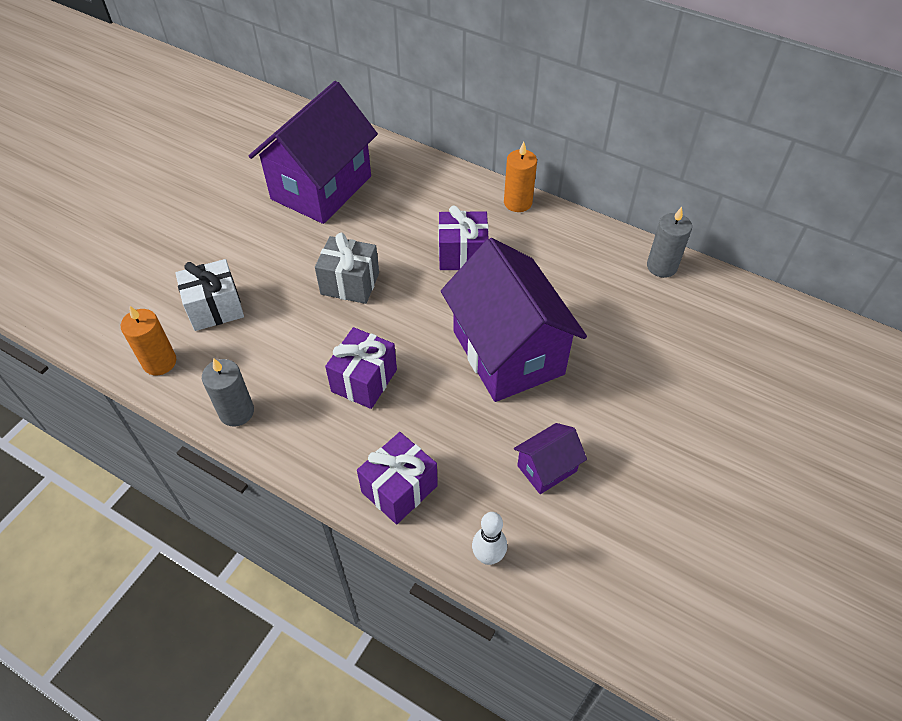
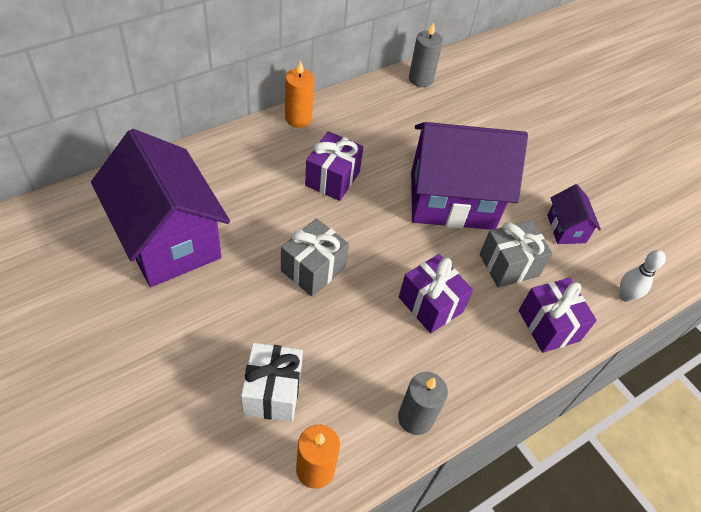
camera: 70 degrees left, 0 degrees up
(455, 429) = (509, 265): none -> grey gift

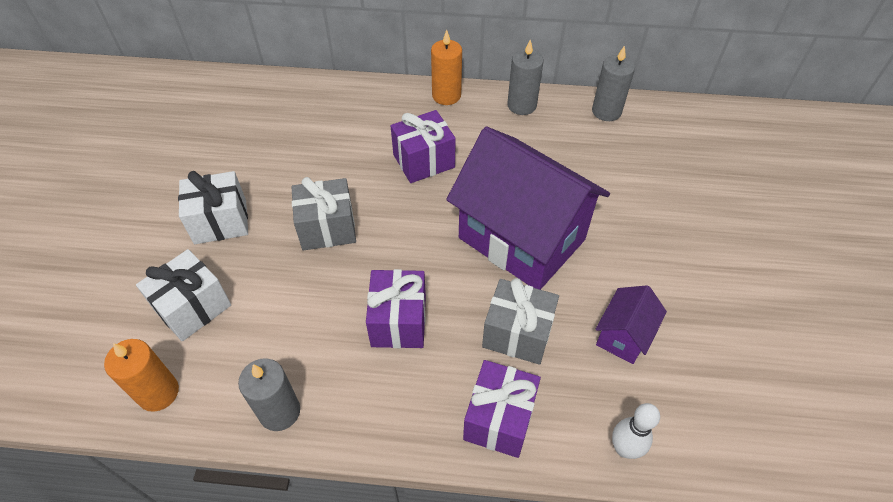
camera: 45 degrees right, 0 degrees up
(168, 239) = (243, 142): purple house -> none
(221, 314) = (220, 222): none -> white gift
(360, 100) = (522, 105): none -> grey candle

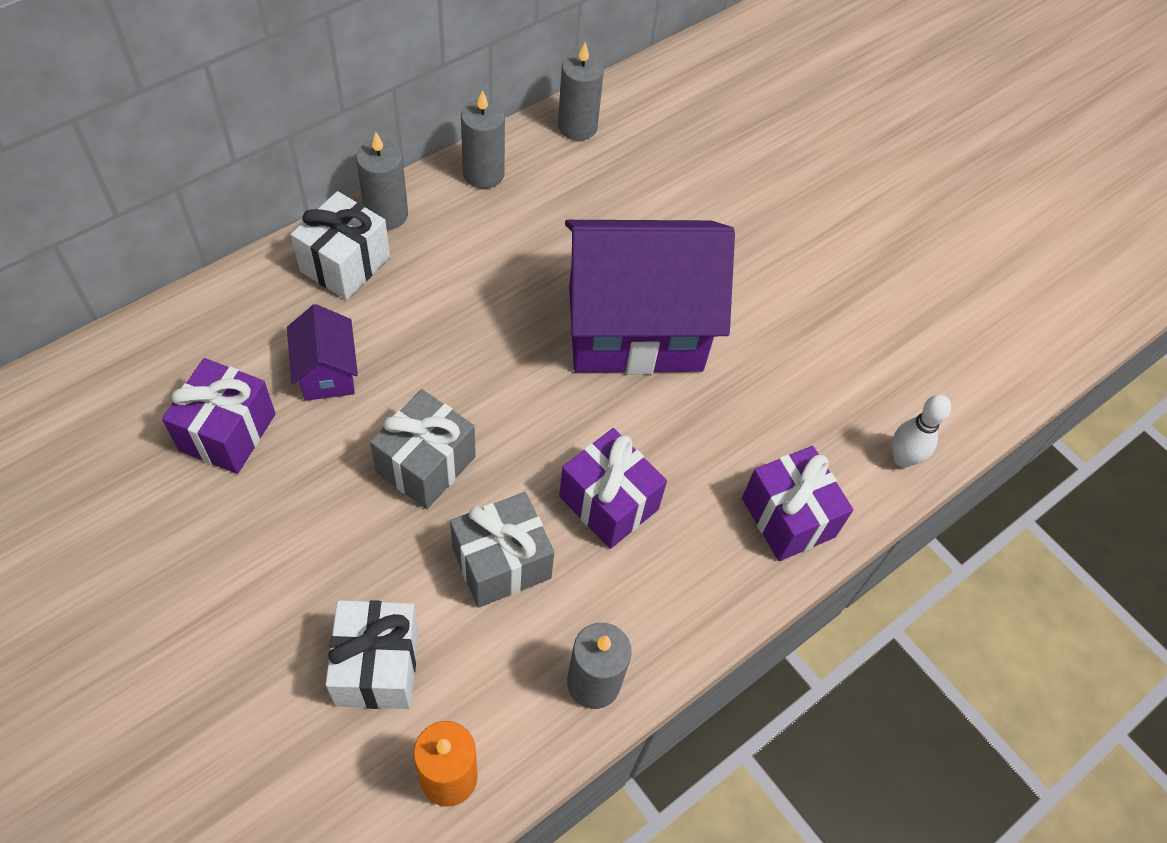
camera: 50 degrees left, 5 degrees up
(220, 222) = (290, 552): white gift -> white gift (345, 264)
(423, 161) = (447, 312): purple gift -> purple gift (227, 432)
(446, 95) = (386, 214): orange candle -> grey candle
(517, 334) = (725, 427): grey gift -> grey gift (501, 563)
(623, 336) = (812, 358): purple house -> purple house (327, 372)

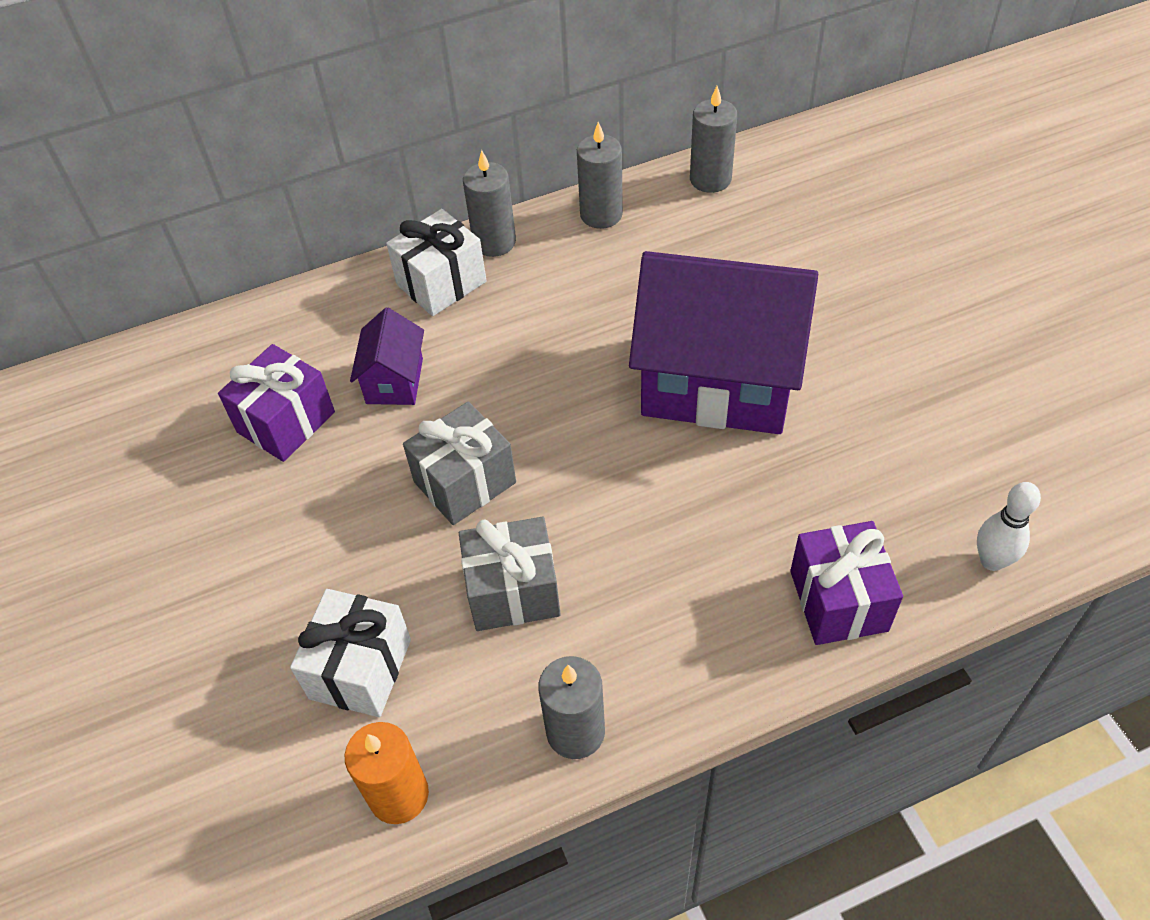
camera: 25 degrees right, 5 degrees down
(608, 503) = (642, 551): purple gift -> none

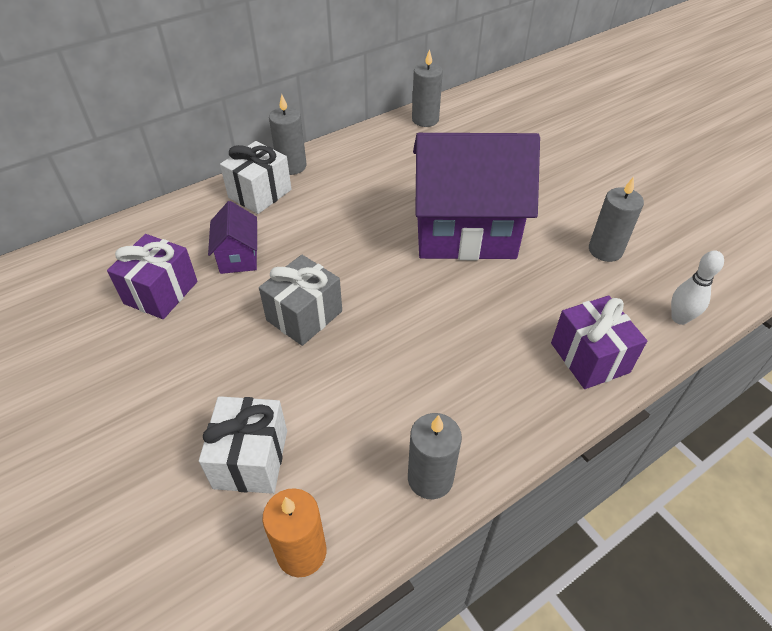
camera: 15 degrees left, 5 degrees down
(513, 591) = (357, 385): grey gift -> none
(601, 214) = (360, 144): grey candle -> grey candle (605, 250)

